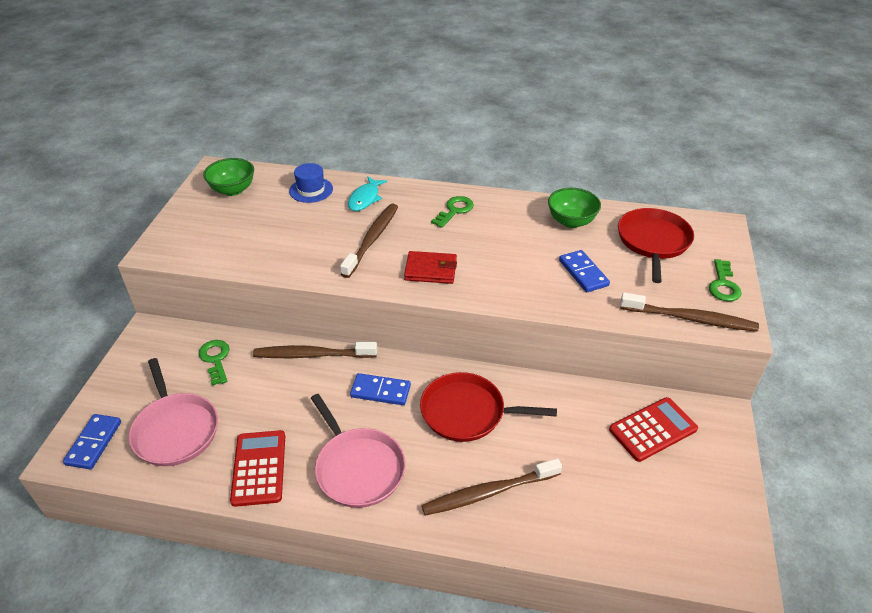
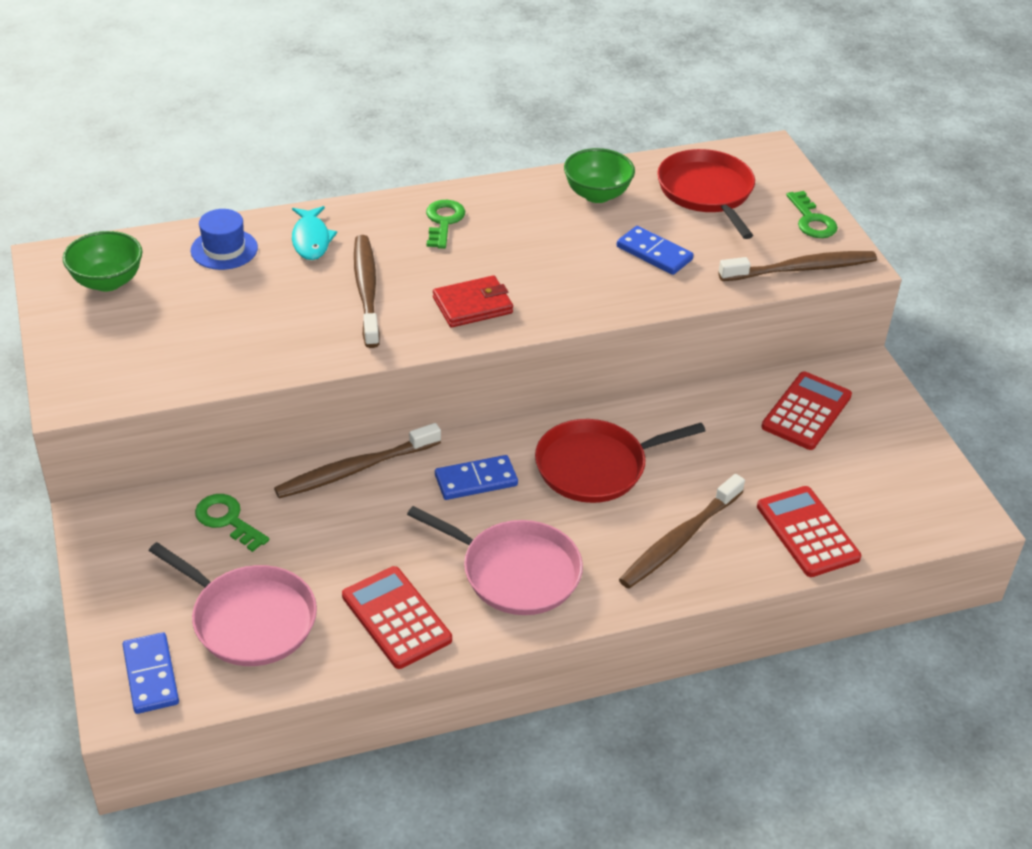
camera: 30 degrees left, 0 degrees up
(592, 528) = (807, 532): none -> red calculator

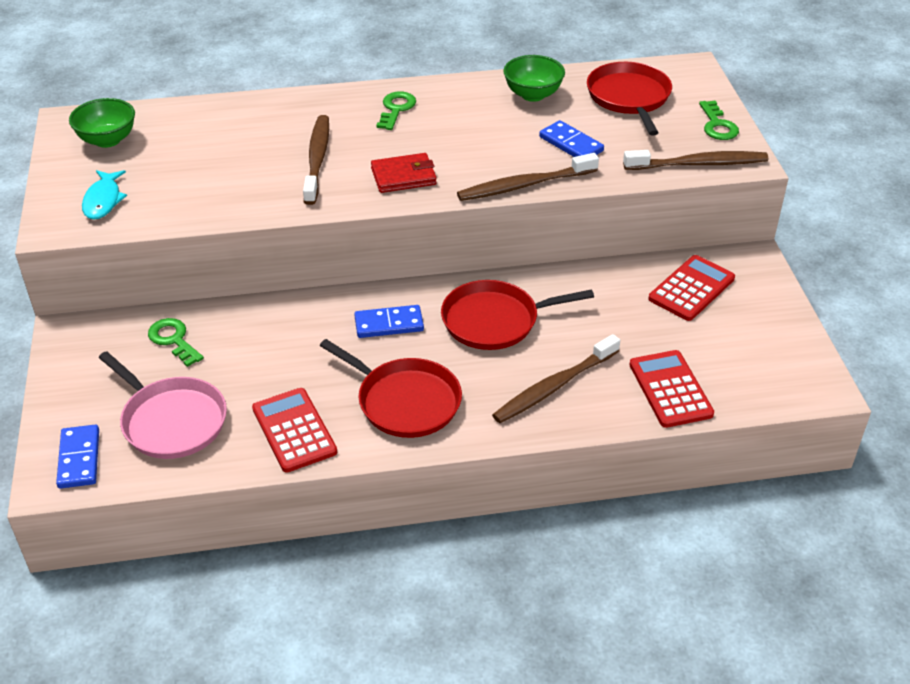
camera: 10 degrees right, 0 degrees up
(224, 249) = (208, 120): blue hat -> none
(311, 240) = (282, 117): turquoise fish -> turquoise fish (103, 200)
(355, 469) = (289, 308): brown toothbrush -> brown toothbrush (524, 185)
(515, 572) = (405, 401): pink pan -> red pan

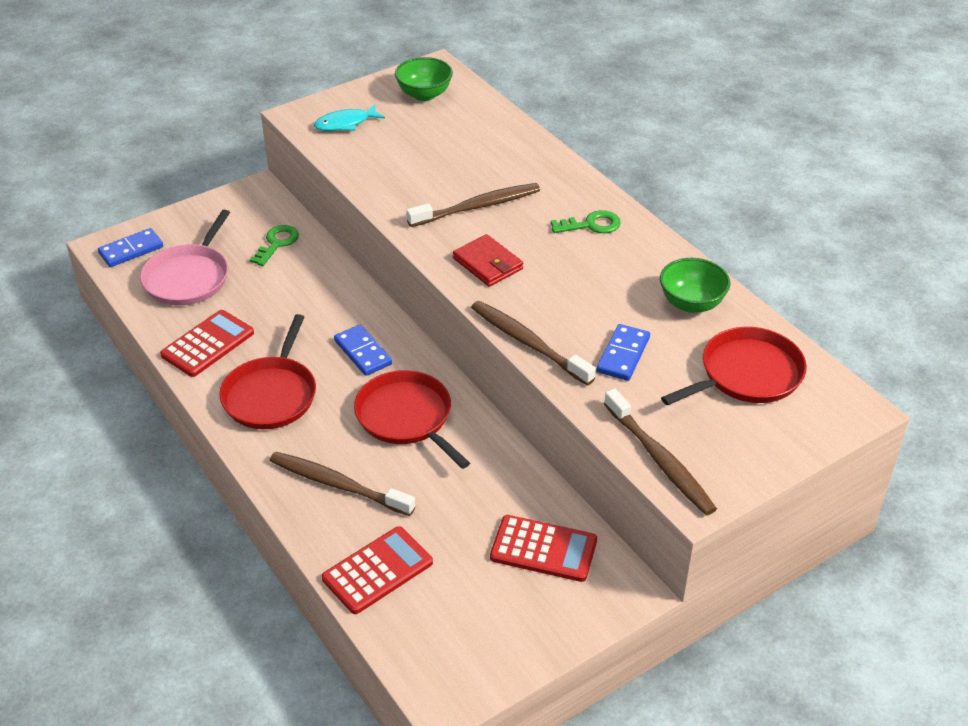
camera: 65 degrees right, 0 degrees up
(717, 125) = (750, 458): green key -> none

